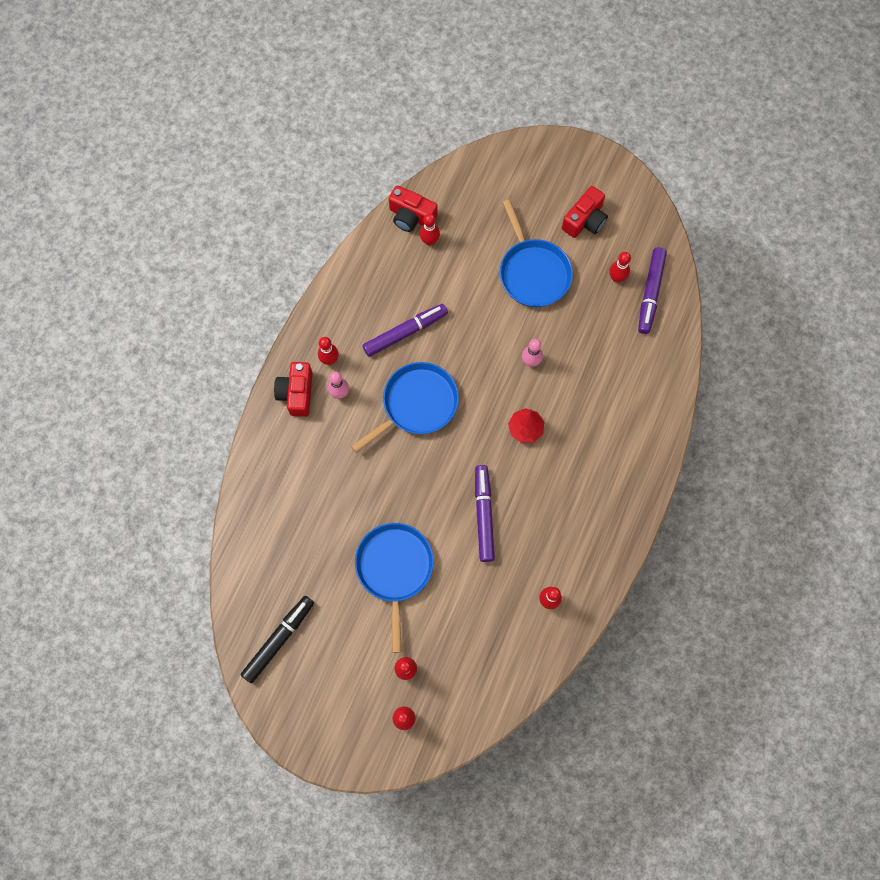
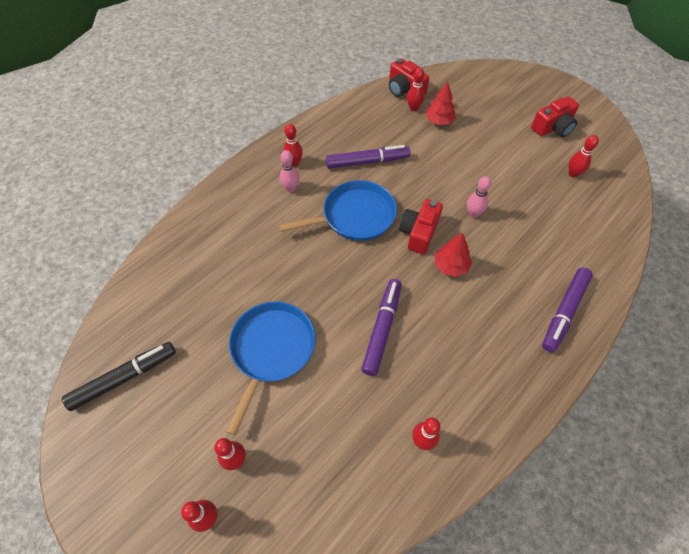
camera: 20 degrees right, 15 degrees down
(297, 393) = (254, 178): red camera -> red camera (419, 233)
(462, 250) = (439, 121): none -> red tree
(533, 272) = (496, 150): blue pan -> none
(650, 293) = (603, 193): purple marker -> purple marker (564, 312)

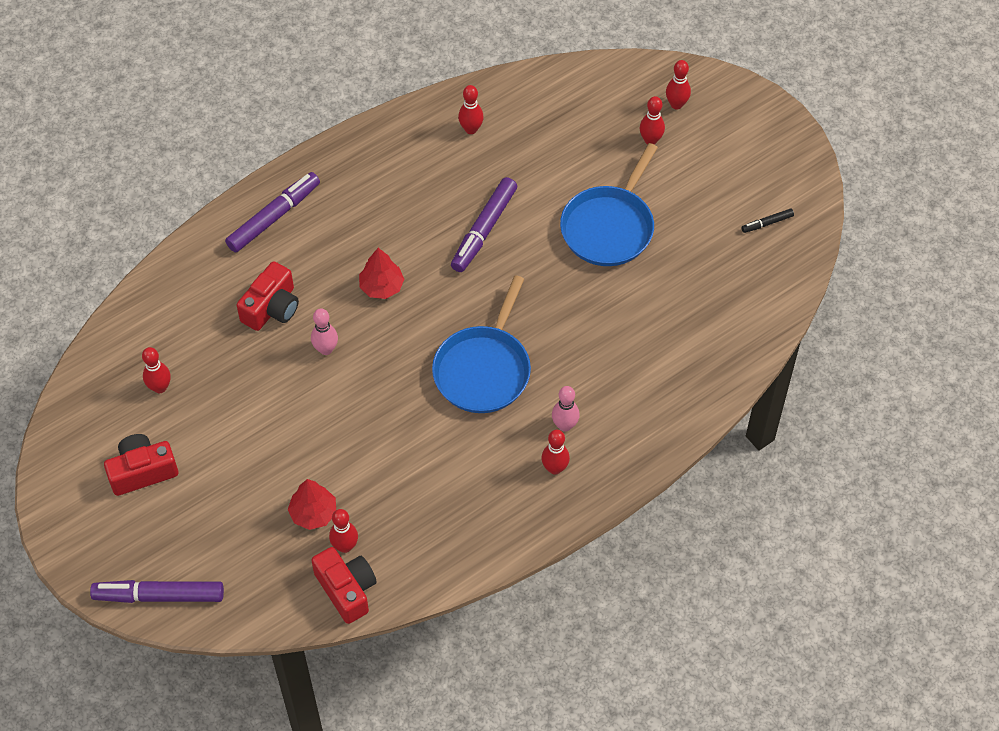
camera: 170 degrees left, 0 degrees up
(124, 378) = (767, 223): black marker -> black marker, size x0.48
(355, 216) = (484, 370): blue pan -> blue pan turned 60 degrees counterclockwise
(367, 162) = (447, 453): purple marker -> purple marker (159, 596)
(419, 233) = (406, 334): red camera -> red camera (272, 308)

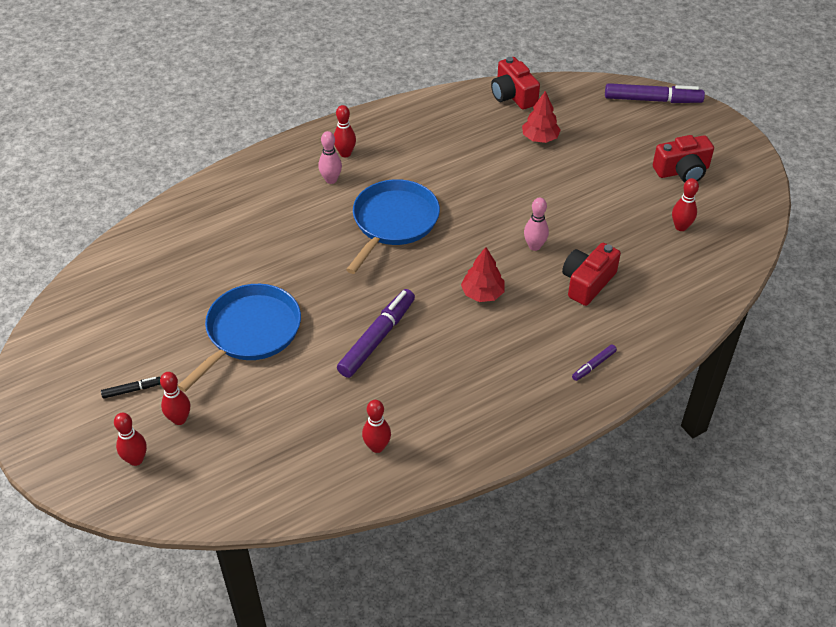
camera: 175 degrees left, 10 degrees down
(273, 217) = (594, 365): purple marker -> purple marker, size x0.48
(345, 546) = (514, 118): red bowling pin -> none
(767, 223) = (91, 325): black marker -> black marker (132, 390)

